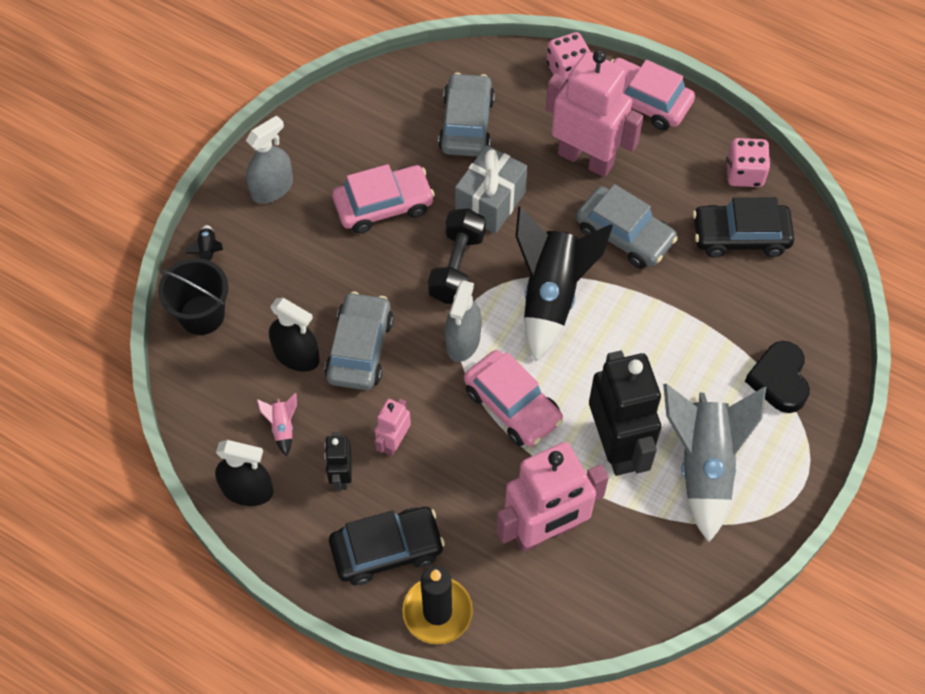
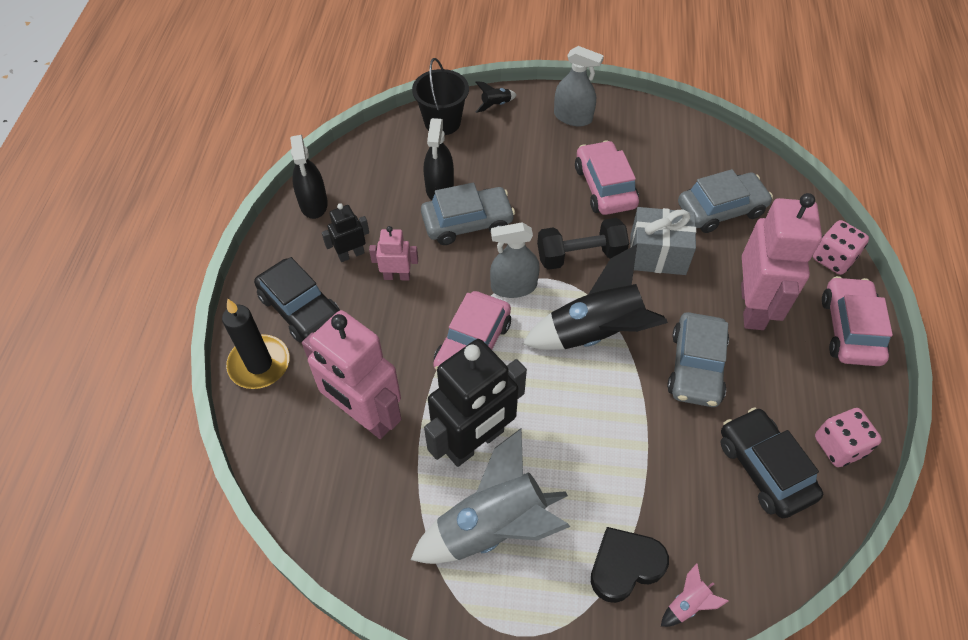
camera: 65 degrees right, 5 degrees down
(282, 427) = (375, 203): pink rocket -> pink rocket (687, 604)
(383, 205) = (604, 187): pink car -> pink car turned 150 degrees counterclockwise

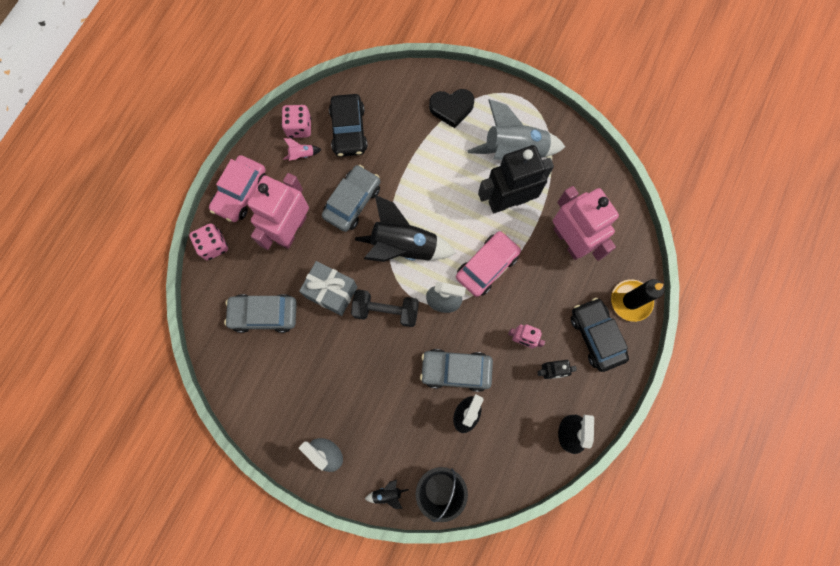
camera: 160 degrees left, 20 degrees up
(604, 187) = (338, 367): pink car -> none
(687, 604) = (428, 81): pink rocket -> pink rocket (302, 155)

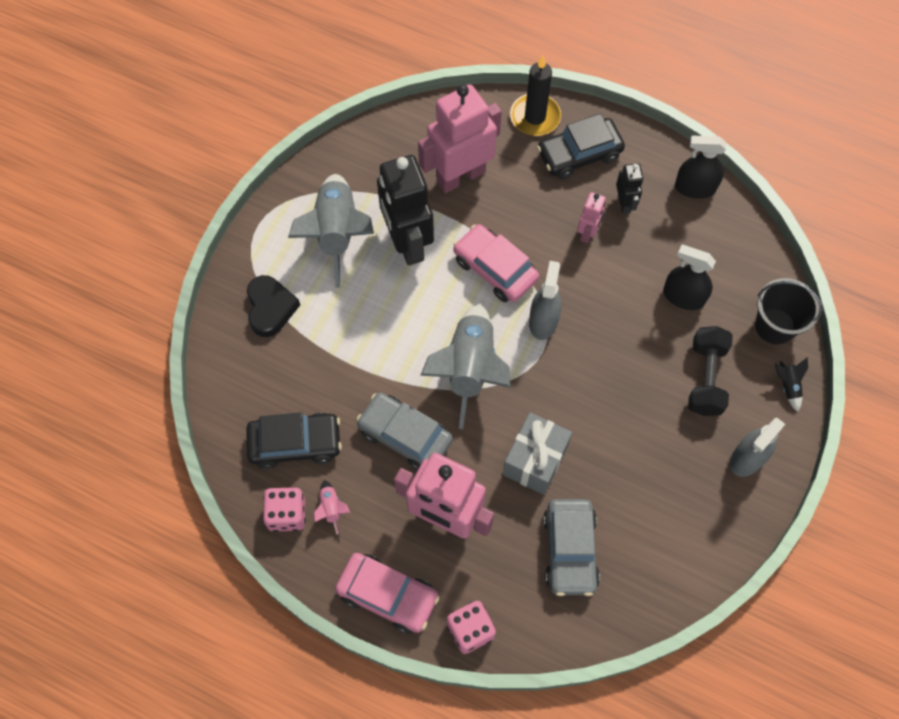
camera: 90 degrees left, 10 degrees down
(386, 311) = (558, 390): black dumbbell -> black dumbbell (706, 378)
(403, 247) = (470, 369): black rocket -> grey rocket
(456, 370) = (631, 307): grey car -> none

